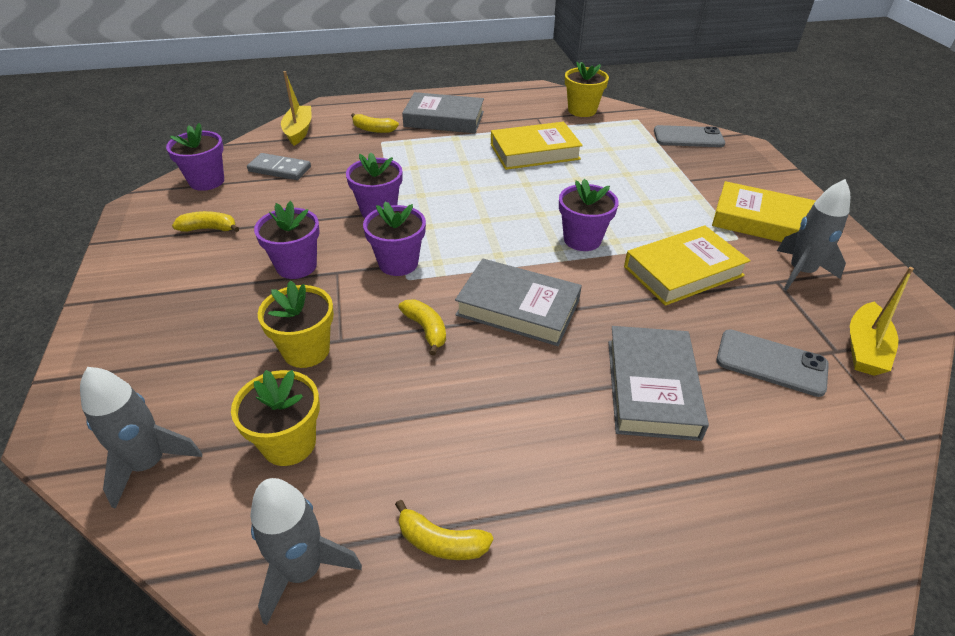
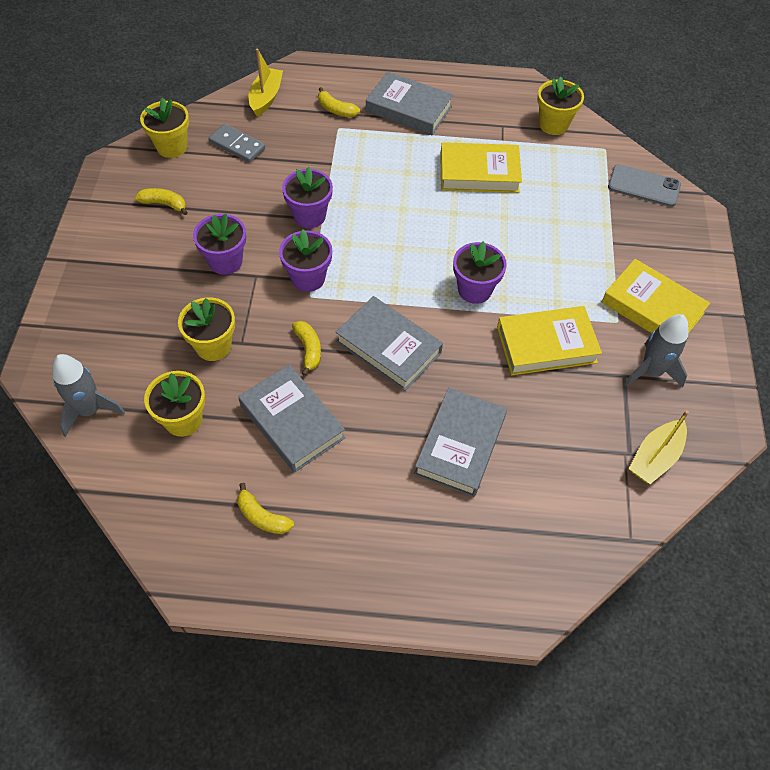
camera: 15 degrees right, 15 degrees up
(207, 181) = (172, 147): purple flower pot -> yellow flower pot
(303, 570) = (172, 510): grey rocket -> none
(436, 411) = (292, 422): none -> grey book
(771, 363) = (568, 449): grey phone -> none

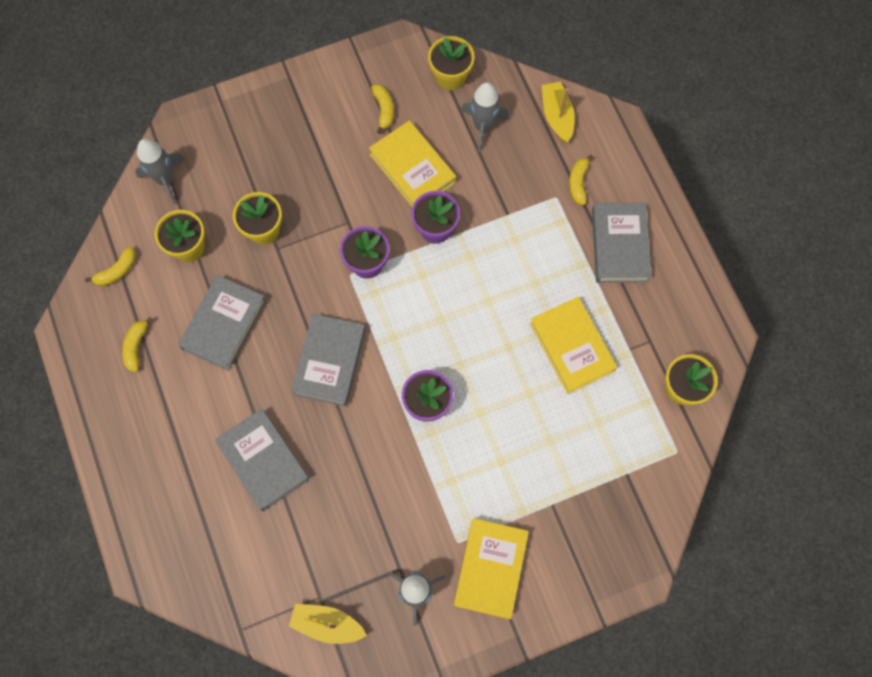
camera: 65 degrees right, 15 degrees up
(225, 261) = (350, 191): purple flower pot -> none
(237, 145) = (483, 126): grey domino -> grey rocket
(266, 97) = (557, 116): yellow boat -> yellow boat turned 90 degrees counterclockwise
(308, 349) = (296, 301): yellow banana -> yellow banana (117, 271)
(460, 445) = (263, 461): grey book -> grey book turned 60 degrees clockwise
(546, 345) = (399, 489): yellow book -> yellow book (412, 168)
(644, 186) = (646, 508): grey phone -> none

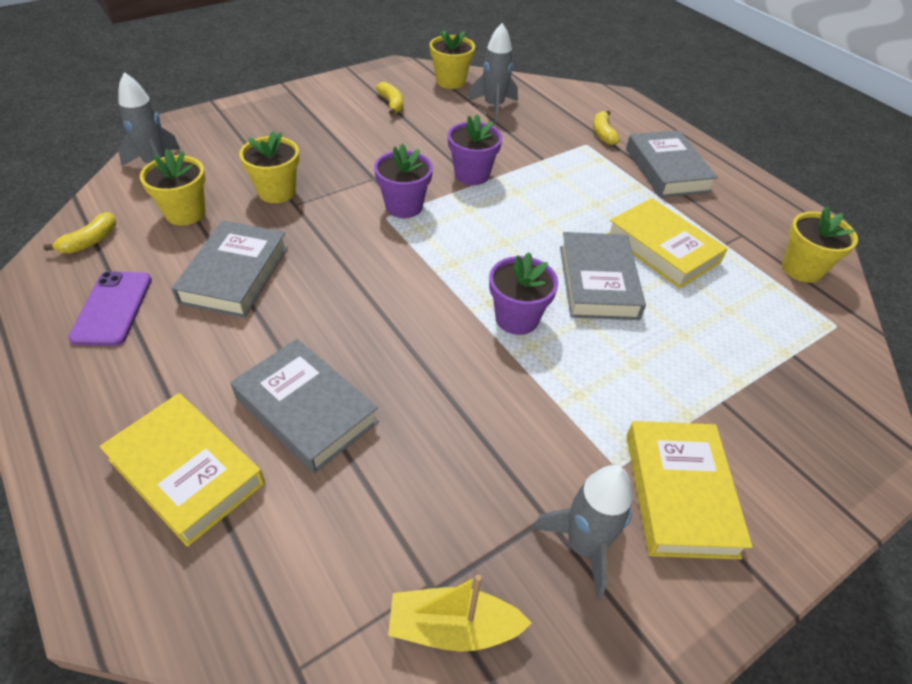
camera: 15 degrees left, 25 degrees down
(136, 346) = (112, 308): yellow banana -> purple phone
(330, 362) = (380, 293): grey book -> grey book (598, 282)
(412, 168) = (433, 137): yellow book -> yellow book (187, 472)
(557, 116) = (561, 96): yellow boat -> none

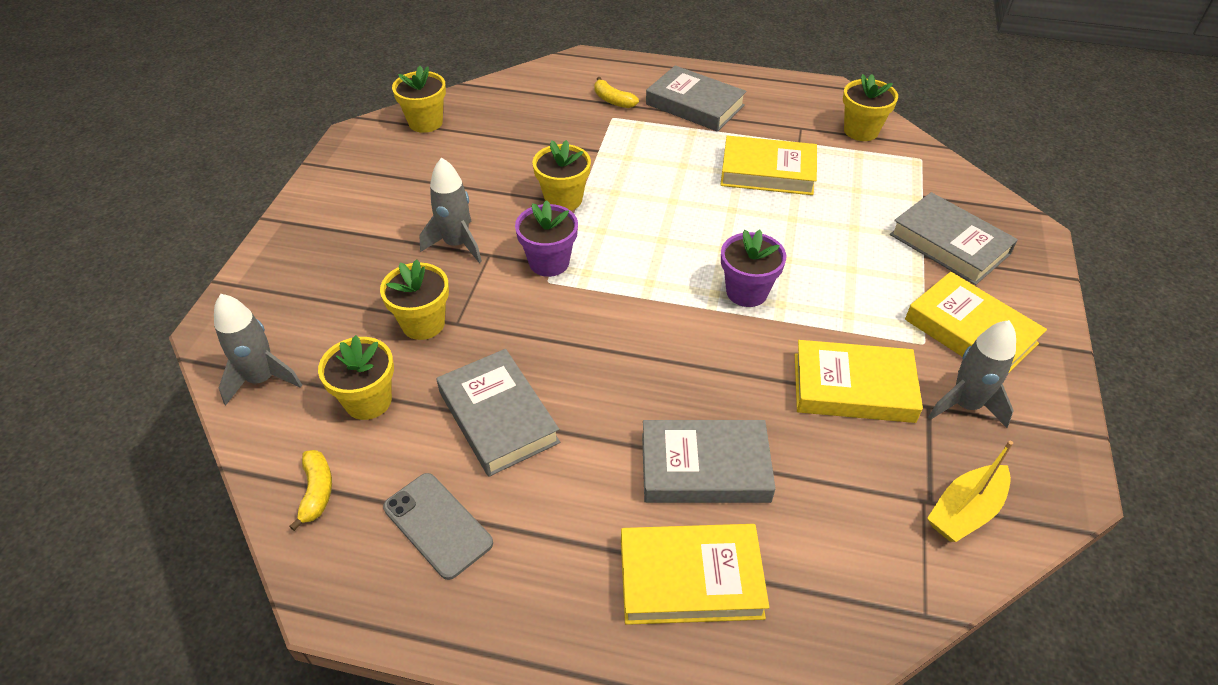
camera: 40 degrees left, 0 degrees up
(112, 308) = (437, 525): purple phone -> grey phone
(391, 104) = (403, 176): yellow banana -> none
(472, 175) = (563, 199): purple flower pot -> yellow flower pot
(493, 107) = (497, 126): grey rocket -> grey rocket (457, 244)
(501, 449) = (853, 387): none -> yellow book
(598, 282) = (760, 226): grey book -> grey book (949, 244)

